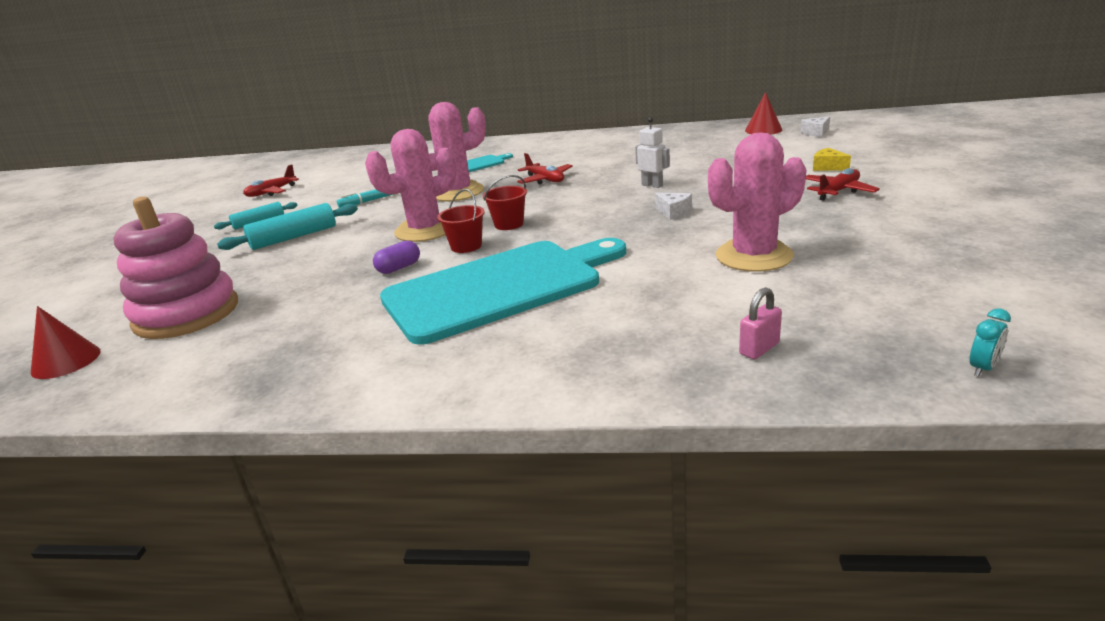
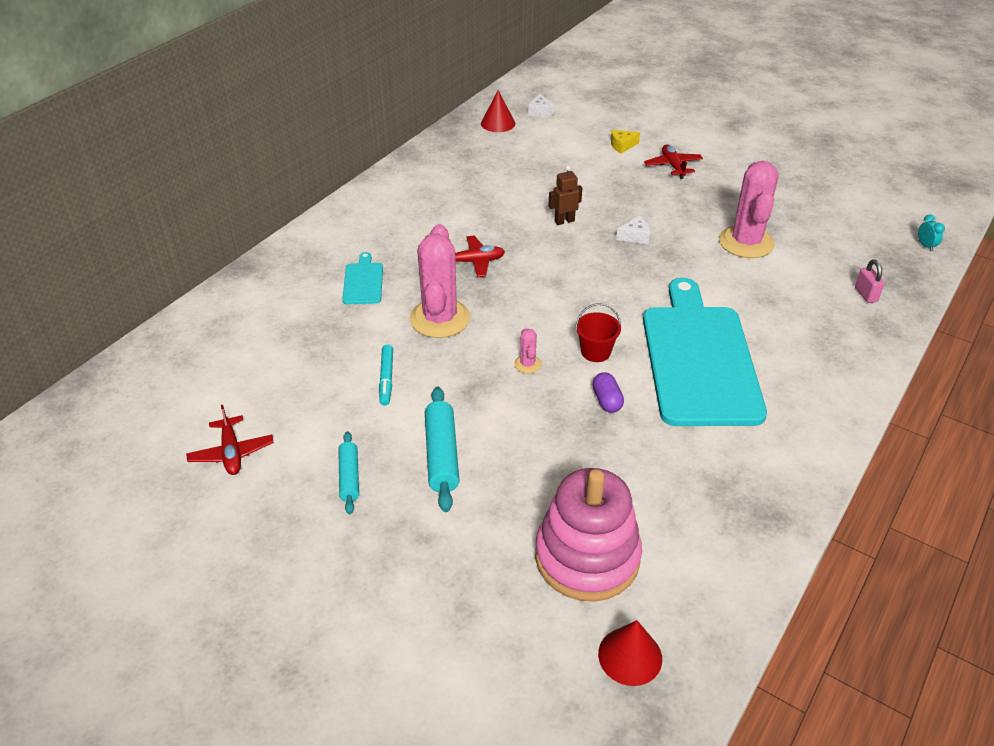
camera: 65 degrees left, 15 degrees up
(425, 230) = (527, 364): pink cactus -> pink cactus, size x0.43
(509, 224) = (569, 316): red bucket -> none
(652, 185) = (564, 221): white robot -> brown robot

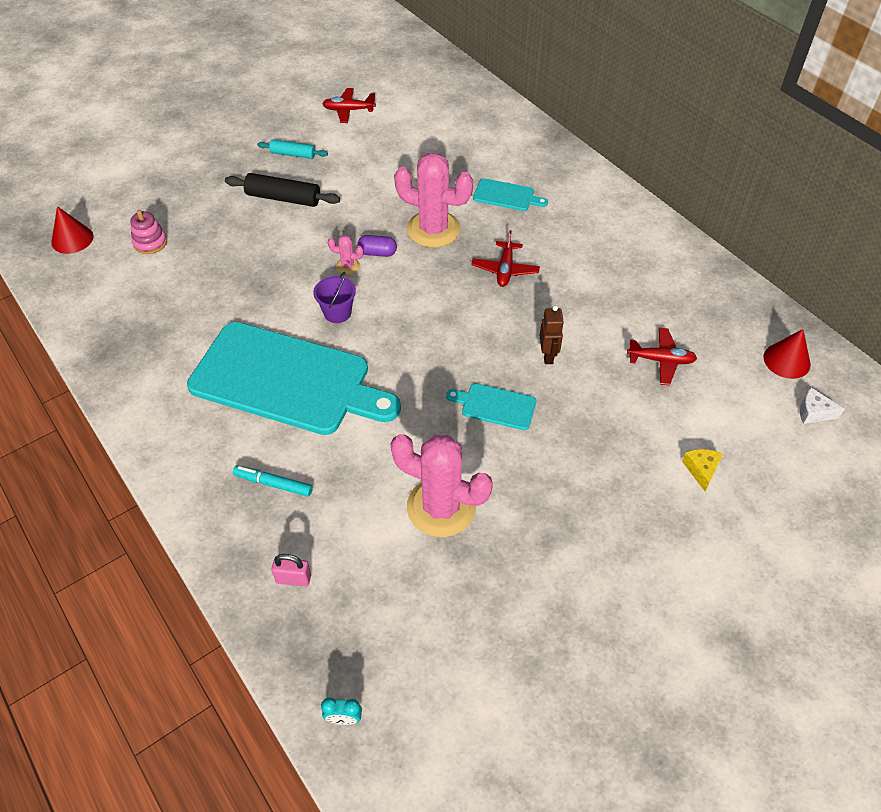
camera: 110 degrees right, 10 degrees up
(386, 379) = (377, 187): turquoise marker -> turquoise marker (273, 484)
(441, 455) = (283, 198): turquoise rolling pin -> black rolling pin
(587, 557) = (150, 243): pink stacking toy -> pink stacking toy, size x0.46
(595, 352) = (337, 313): red bucket -> purple bucket
(607, 400) = (278, 300): purple capsule -> purple capsule (377, 253)
(635, 236) = (495, 406): white cheese -> turquoise cutting board
(673, 166) = (635, 506): red plane -> red plane (661, 360)

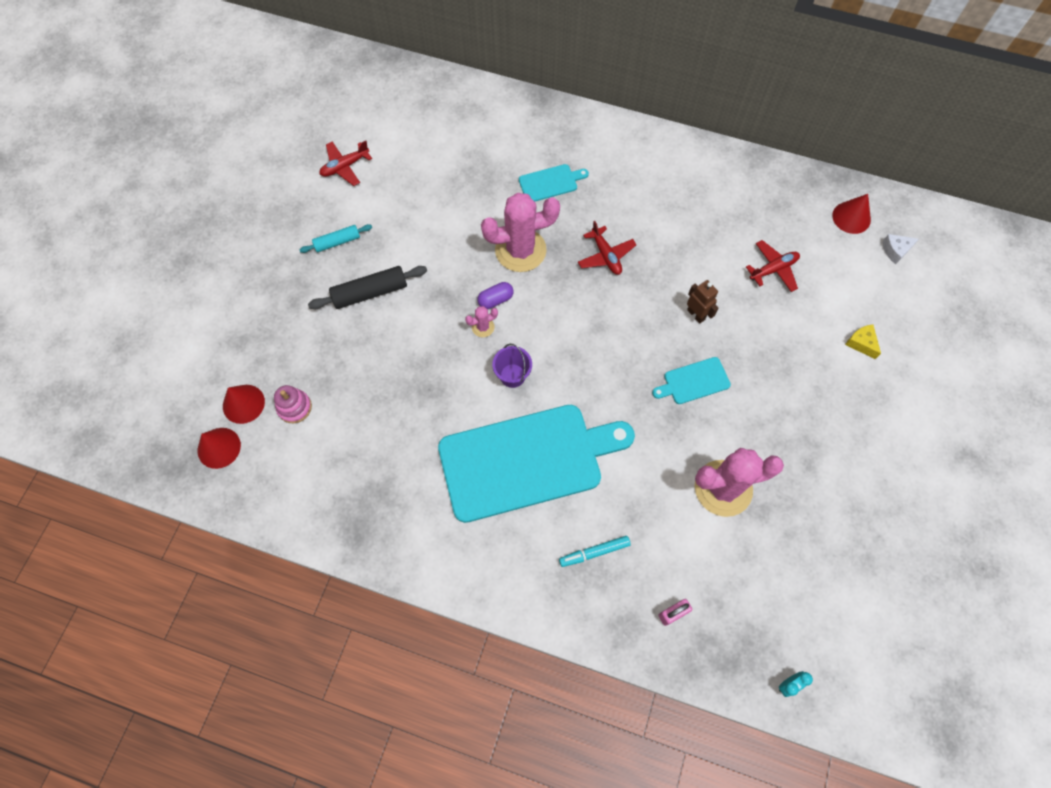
camera: 35 degrees left, 15 degrees up
(118, 221) = (243, 404): none -> red cone

